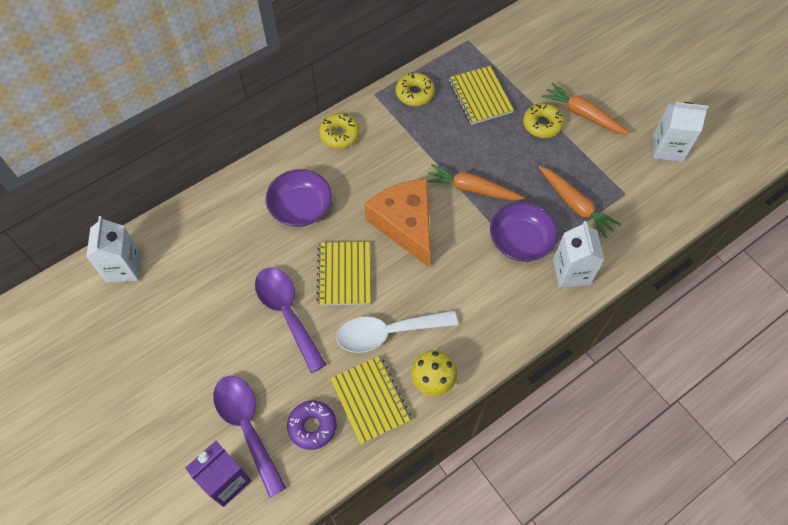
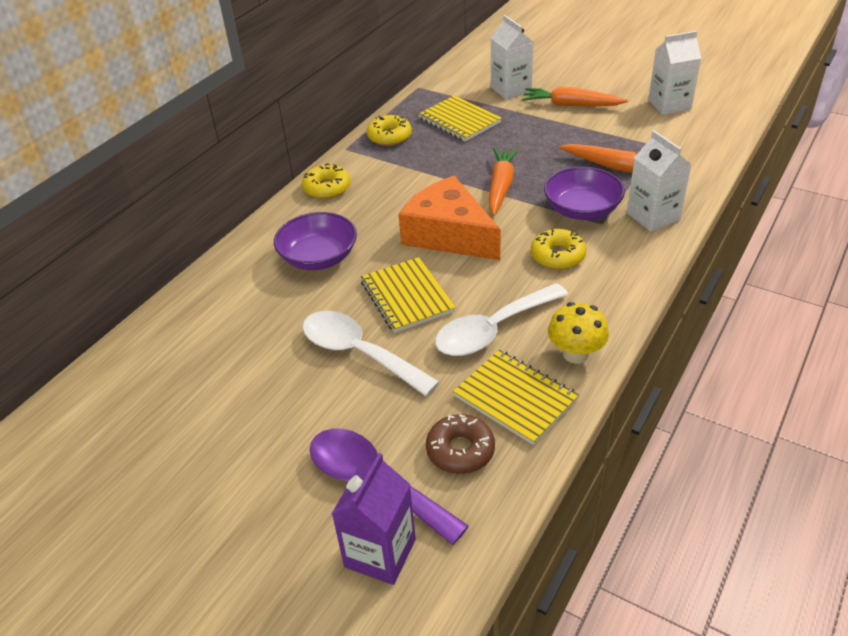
camera: 20 degrees left, 20 degrees down
(124, 267) = (118, 380): white carton -> white carton (511, 89)
(287, 313) = (359, 353): purple spoon -> white spoon
(312, 426) = (460, 450): purple donut -> brown donut
(472, 189) = (501, 186): orange carrot -> orange carrot turned 105 degrees clockwise
(542, 124) = (536, 122): yellow donut -> yellow donut (557, 256)

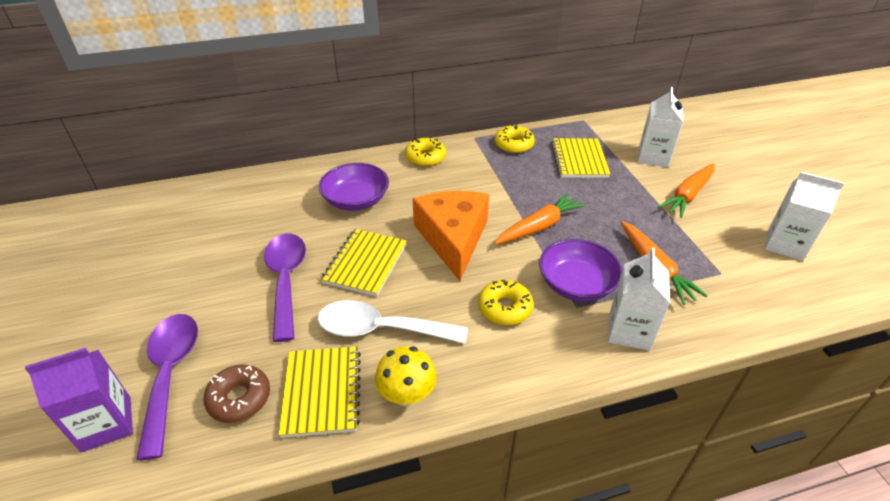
camera: 40 degrees right, 0 degrees up
(359, 353) = (286, 280): white spoon -> purple spoon
(571, 105) = (688, 195): orange carrot -> orange carrot turned 105 degrees counterclockwise

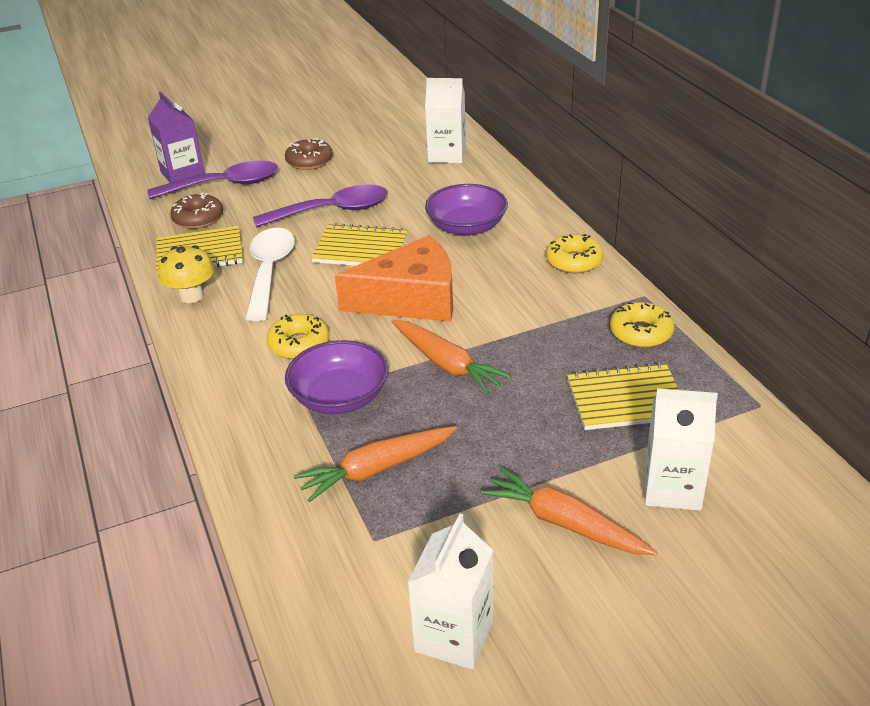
camera: 85 degrees right, 5 degrees down
(165, 296) = (309, 161): none -> brown donut
(629, 331) = (264, 439): white carton -> white carton (447, 155)

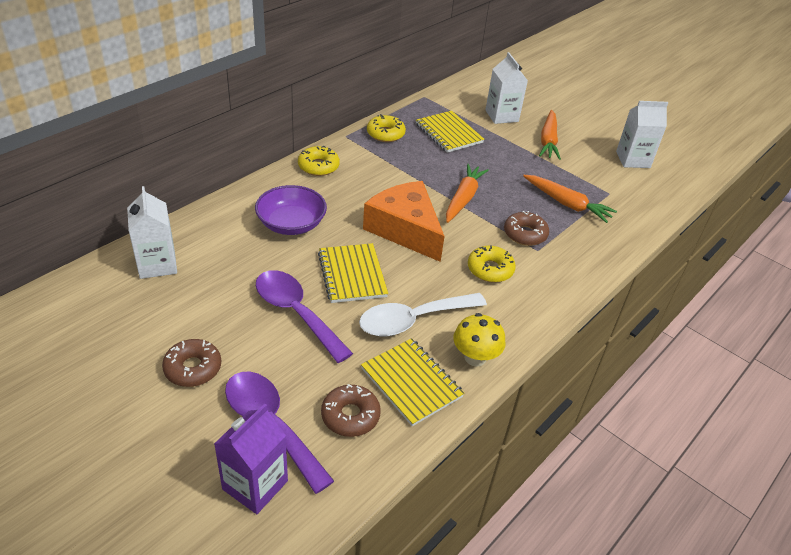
camera: 120 degrees left, 5 degrees up
(339, 397) = (525, 234): purple bowl -> brown donut

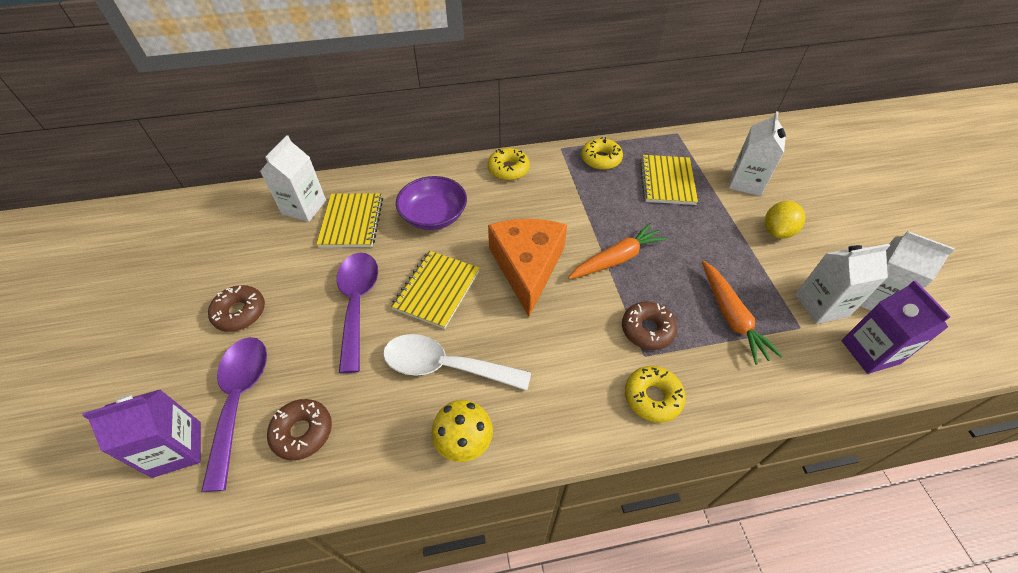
camera: 40 degrees right, 10 degrees up
(411, 383) = (382, 432): yellow notebook -> yellow notebook (352, 222)
(490, 269) = (571, 351): yellow donut -> yellow donut (652, 397)
(548, 141) = (777, 231): orange carrot -> yellow lemon
(610, 175) = (821, 305): none -> white carton
(655, 191) = (870, 352): none -> purple carton

